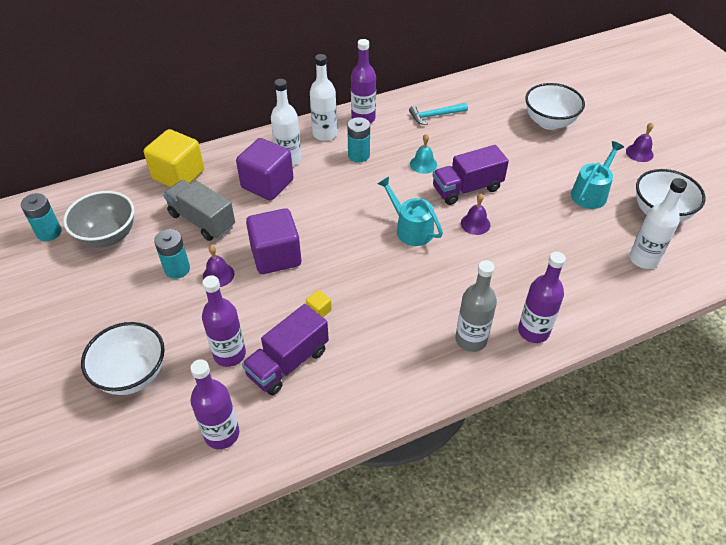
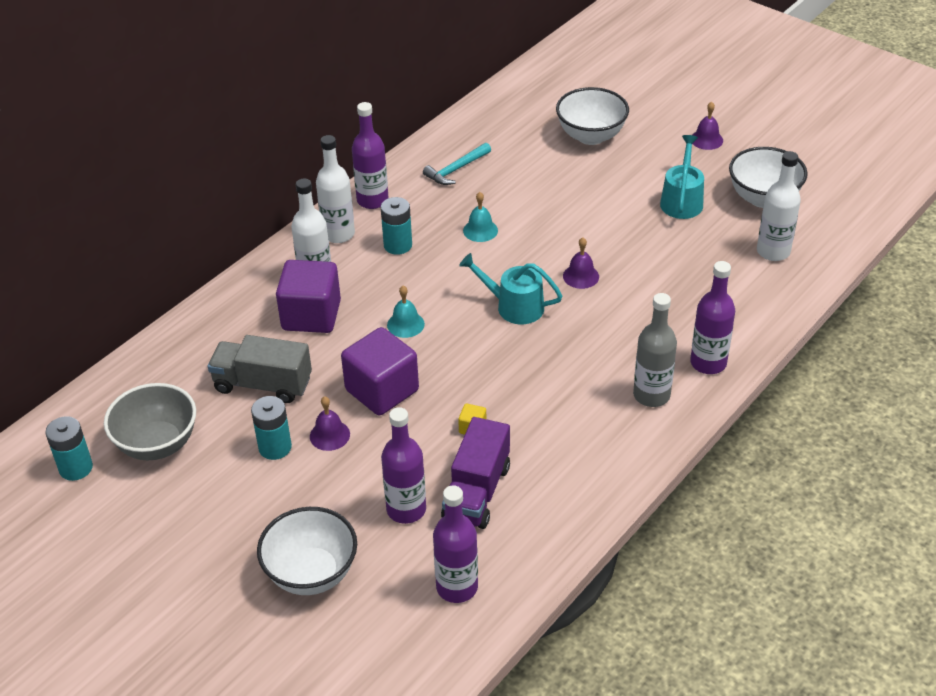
camera: 25 degrees left, 5 degrees down
(178, 175) = (190, 343): yellow cube -> none
(325, 213) = (405, 324): none -> turquoise bell
(467, 188) = (547, 241): purple truck -> none

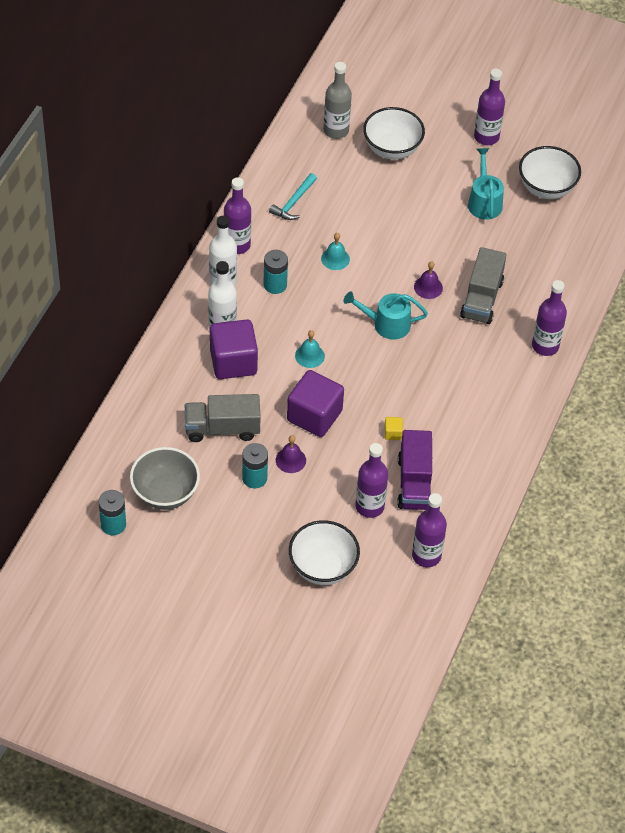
camera: 20 degrees left, 10 degrees up
(643, 299) = (481, 299): none -> grey truck
(651, 395) = (512, 381): grey bottle -> grey bottle (336, 130)
(706, 139) = (486, 137): purple bell -> purple bottle
(773, 251) = (566, 238): white bottle -> none

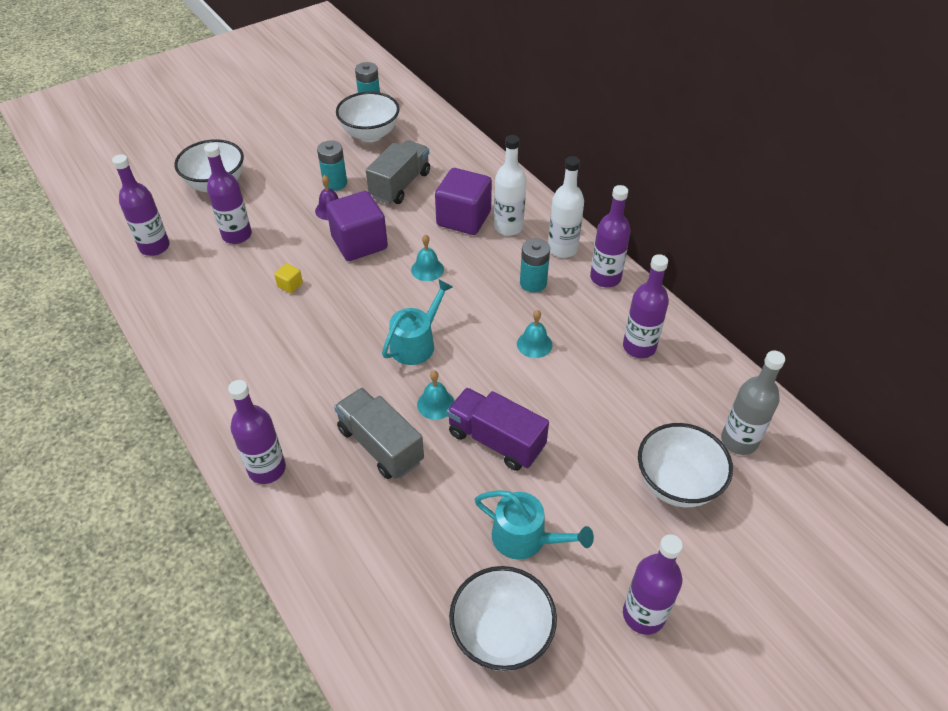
camera: 125 degrees right, 5 degrees down
(165, 493) = (370, 134): grey bowl -> white bowl
(293, 202) = (639, 347): turquoise hammer -> purple bottle
(414, 483) = (227, 274): purple truck -> purple truck (496, 440)
(428, 287) = (436, 404): purple bell -> turquoise bell

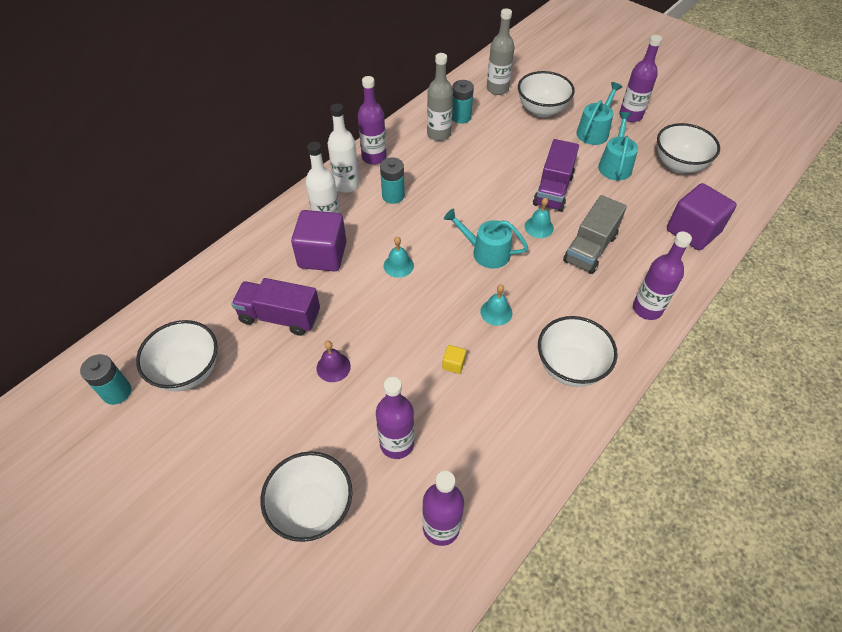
camera: 105 degrees left, 5 degrees up
(237, 370) = (570, 367): none -> white bowl
(335, 183) = (287, 377): turquoise battery -> turquoise battery (461, 117)
(359, 243) = (378, 326): purple cube -> purple cube (693, 231)
(400, 185) = (280, 317): grey truck -> purple truck
(534, 344) = (458, 185): turquoise bell -> turquoise bell (496, 312)
(611, 540) = (594, 131): none -> turquoise watering can
(639, 347) = (439, 134): purple bottle -> grey bottle

